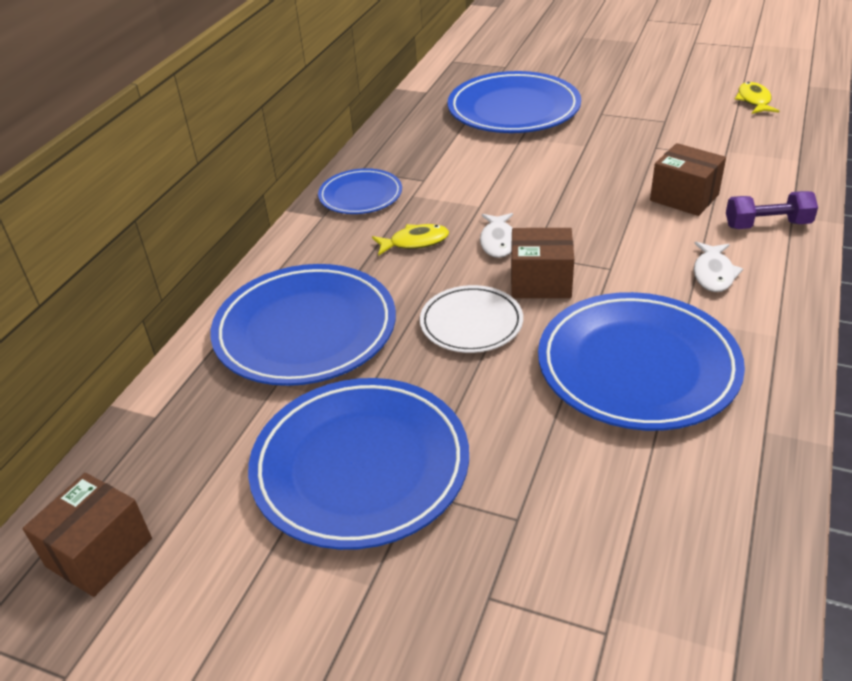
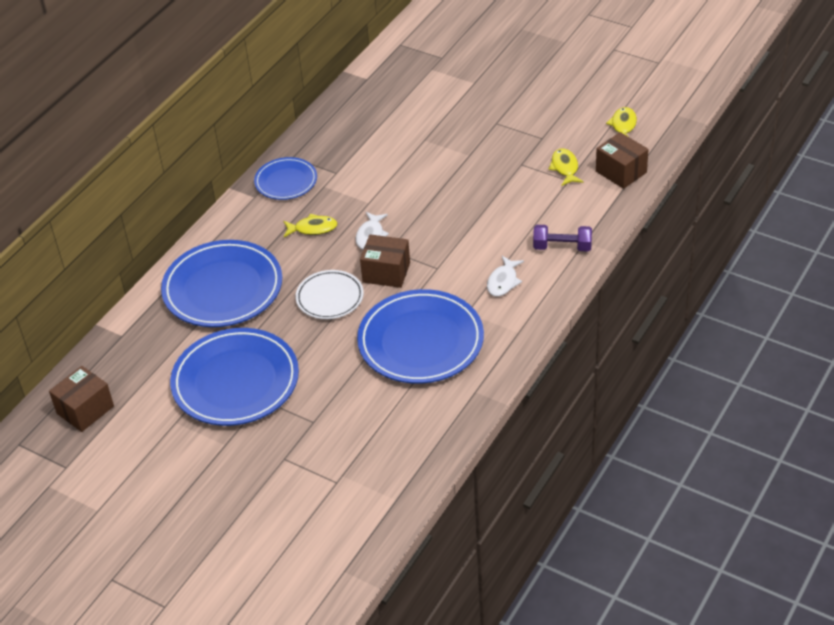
camera: 10 degrees right, 5 degrees up
(513, 109) = (429, 109): blue plate -> none
(684, 197) = (517, 215): brown box -> brown box (621, 172)
(712, 145) = (565, 168): none -> yellow fish

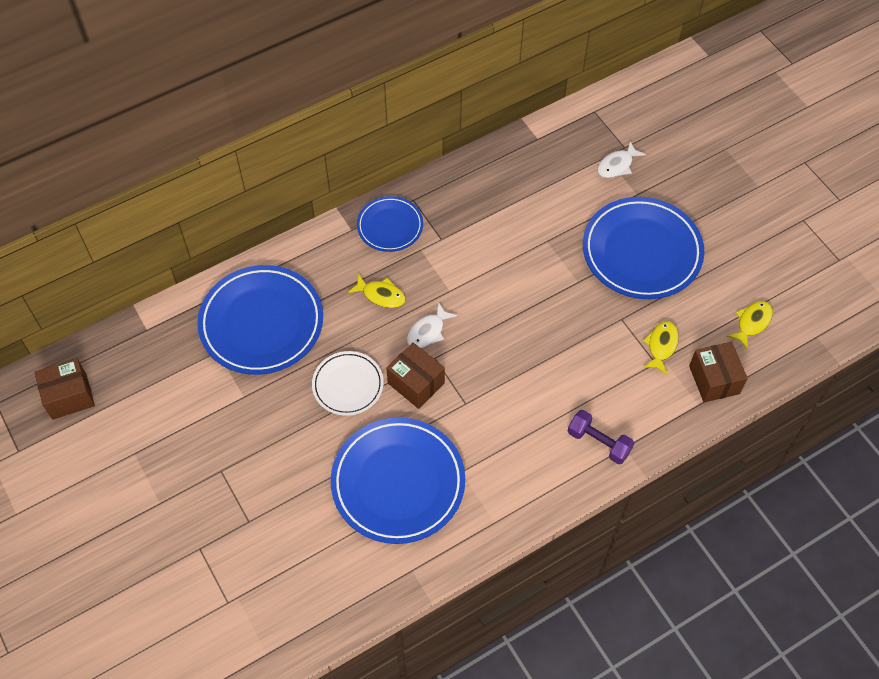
camera: 25 degrees right, 15 degrees up
(235, 381) = (210, 436): blue plate -> blue plate (641, 252)
(503, 281) = (517, 453): white fish -> white fish (617, 165)

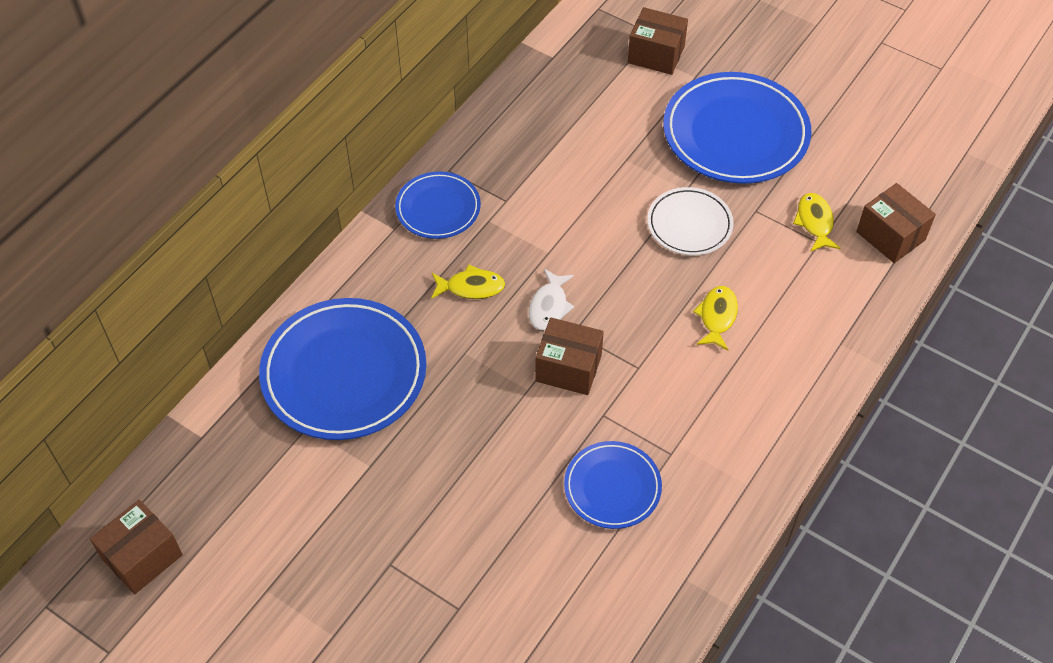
camera: 25 degrees left, 5 degrees down
(348, 385) = (489, 402): white plate -> white plate (689, 224)
(398, 483) = (612, 487): blue plate -> blue plate, size x0.56
(599, 442) = (810, 350): purple dumbbell -> none
(617, 165) = (656, 55): white fish -> brown box
(752, 323) = (893, 163): yellow fish -> yellow fish (717, 317)

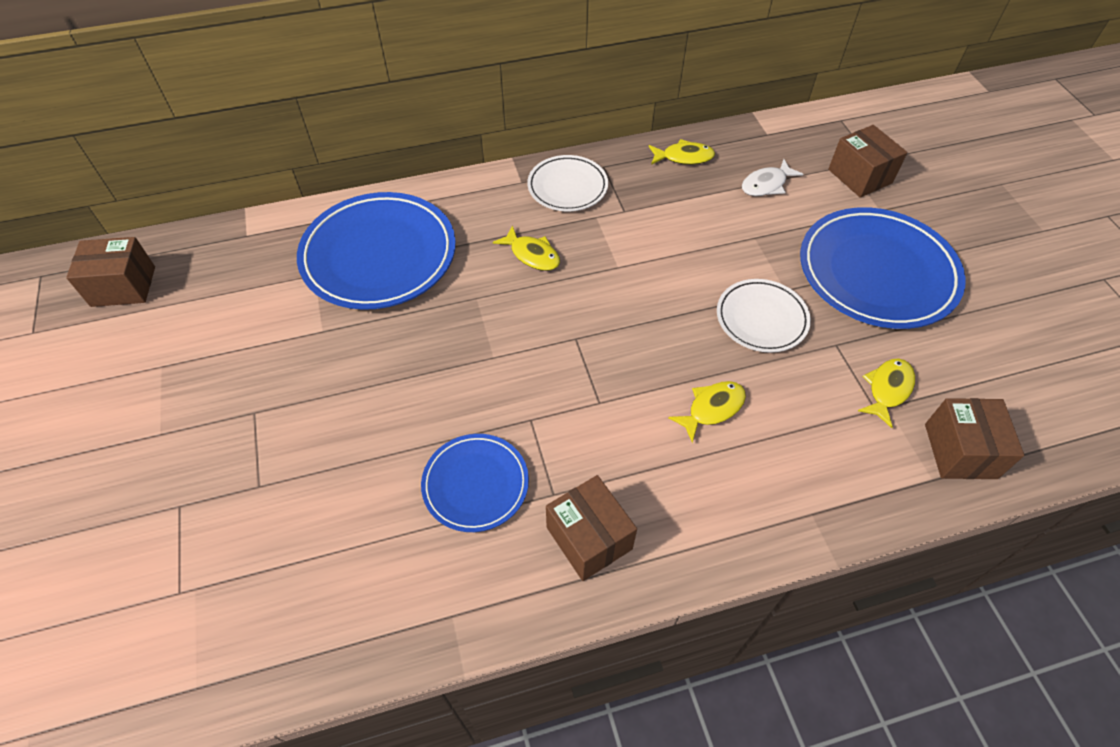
camera: 40 degrees right, 0 degrees up
(438, 208) = (567, 187): blue plate -> white plate
(506, 121) = (684, 157): none -> yellow fish
(549, 306) = (576, 306): white fish -> white fish (766, 184)
(568, 368) = (542, 363): brown box -> brown box (589, 538)

